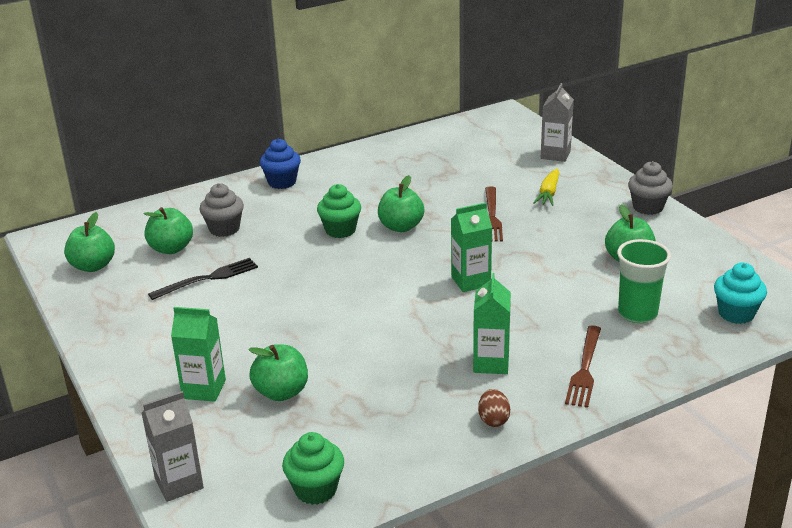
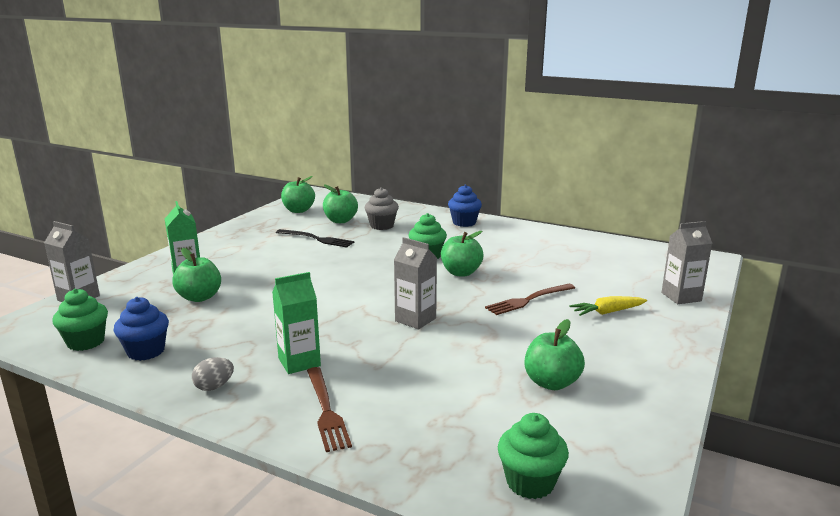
camera: 55 degrees right, 10 degrees down
(381, 450) = (146, 351): none -> blue cupcake
(471, 281) = (415, 319): green carton -> grey carton
(493, 420) = (214, 387): brown egg -> grey egg
(585, 370) = (326, 411): brown fork -> brown fork turned 90 degrees counterclockwise
(637, 313) = (456, 415): green cup -> none
(648, 207) = (668, 367): grey cupcake -> none
(736, 313) = (530, 482): turquoise cupcake -> green cupcake

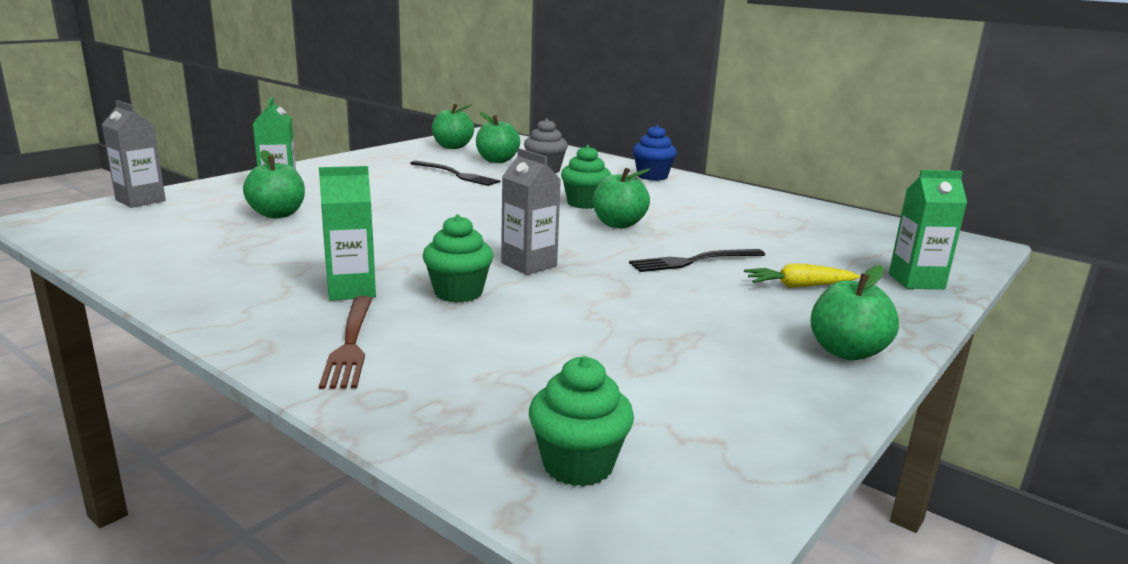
camera: 10 degrees right, 0 degrees up
(86, 342) = (116, 241): green cupcake -> green cupcake (458, 293)
(146, 351) = (176, 258): blue cupcake -> none
(214, 387) = (230, 302): grey egg -> none
(528, 300) = (692, 261): brown fork -> black fork
(551, 383) = (675, 353): green apple -> green apple (846, 352)
(681, 297) = (916, 281): grey carton -> green carton

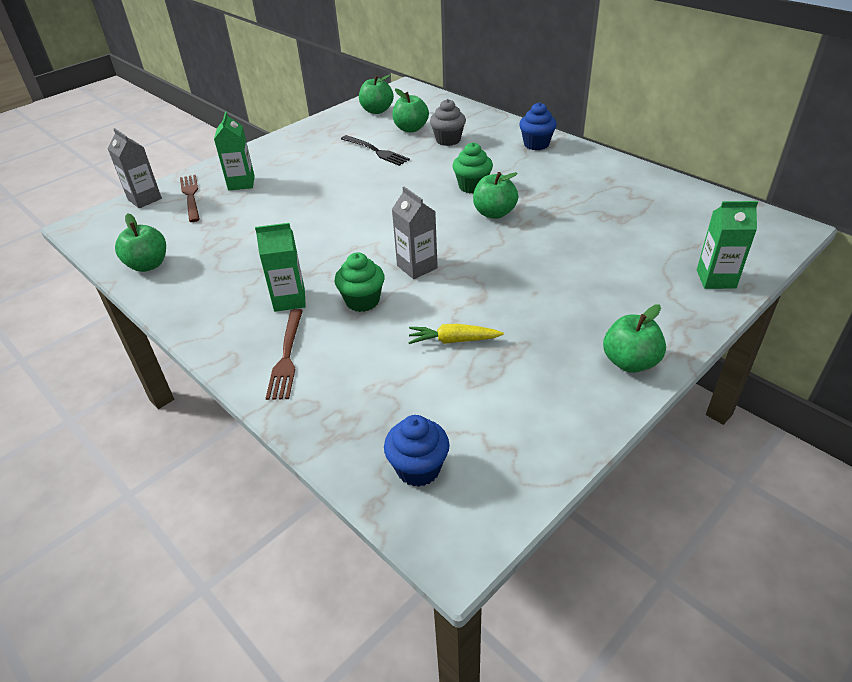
camera: 10 degrees right, 20 degrees up
(207, 200) = (190, 196): none -> brown fork
(277, 214) = (240, 212): green apple -> green apple (148, 265)
(578, 465) = (418, 468): green cupcake -> blue cupcake
(692, 261) = (542, 259): black fork -> none
(799, 286) = (617, 287): yellow carrot -> yellow carrot (453, 340)

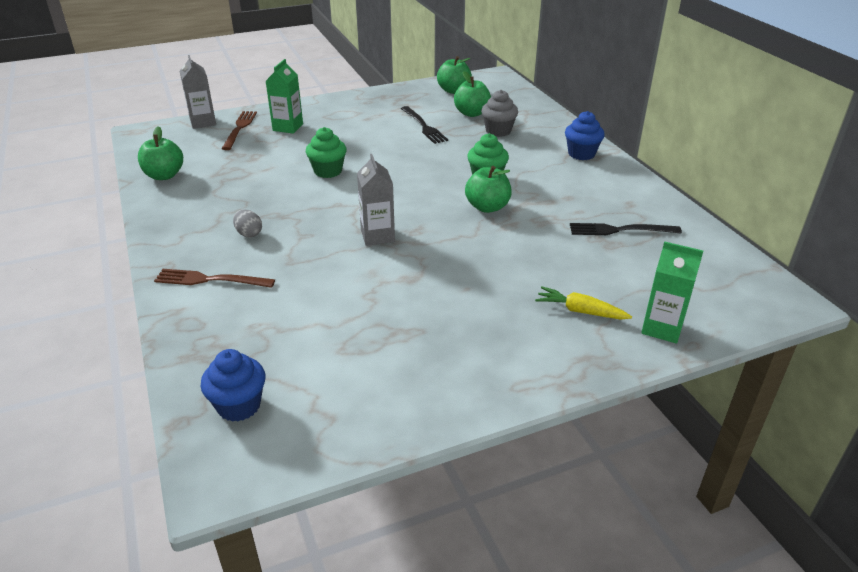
camera: 20 degrees right, 5 degrees down
(286, 357) = (209, 280): brown fork -> brown fork turned 75 degrees clockwise
(289, 300) = (249, 234): green carton -> grey egg
(362, 301) = (307, 252): green cupcake -> green cupcake (328, 171)
(453, 340) = (357, 308): yellow carrot -> yellow carrot (580, 311)
(619, 204) = (619, 230): none -> black fork
(630, 362) = (505, 378): green apple -> none

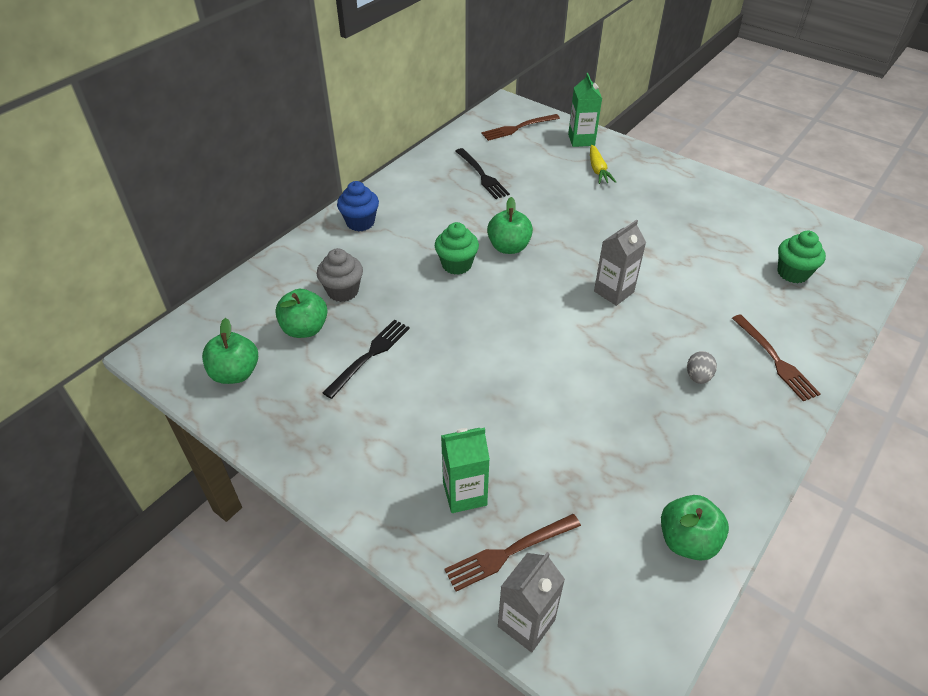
camera: 120 degrees left, 10 degrees up
(239, 406) = (839, 268): blue cupcake -> none
(328, 171) = (540, 384): green cupcake -> green cupcake (792, 273)
(718, 288) = (517, 128): none -> brown fork

